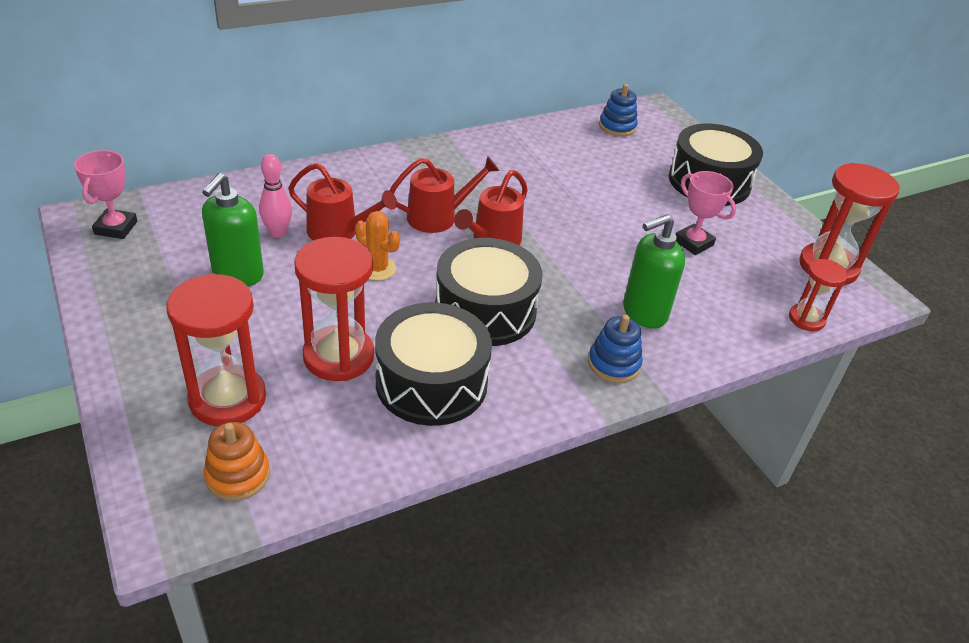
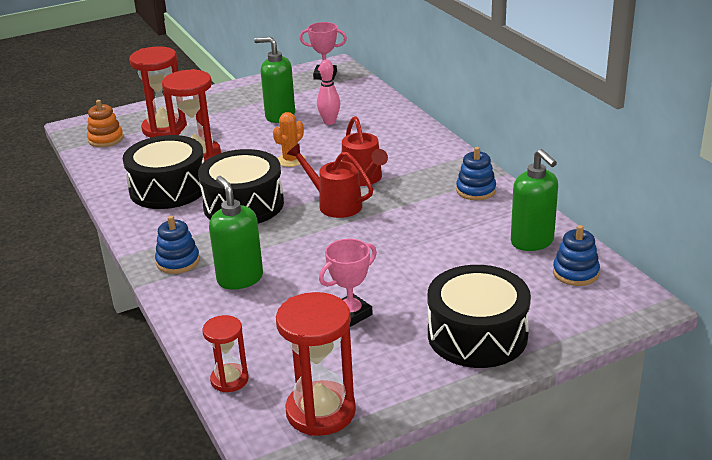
camera: 95 degrees right, 10 degrees down
(339, 232) = (334, 142): red watering can -> none
(476, 153) = (476, 190): none -> blue stacking toy
(570, 138) = (532, 242): none -> green soap dispenser

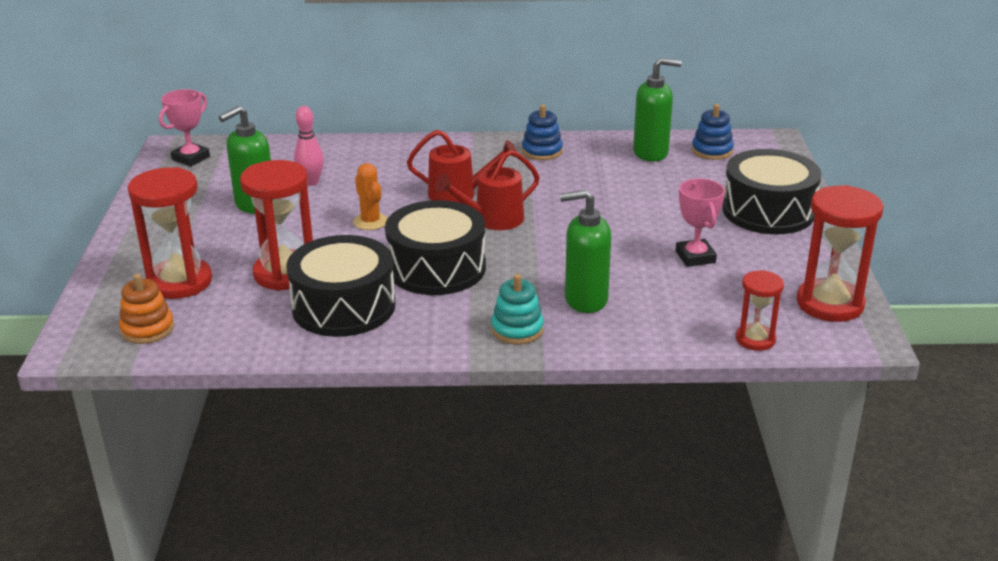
camera: 65 degrees left, 0 degrees up
(178, 261) = (517, 329): blue stacking toy -> turquoise stacking toy

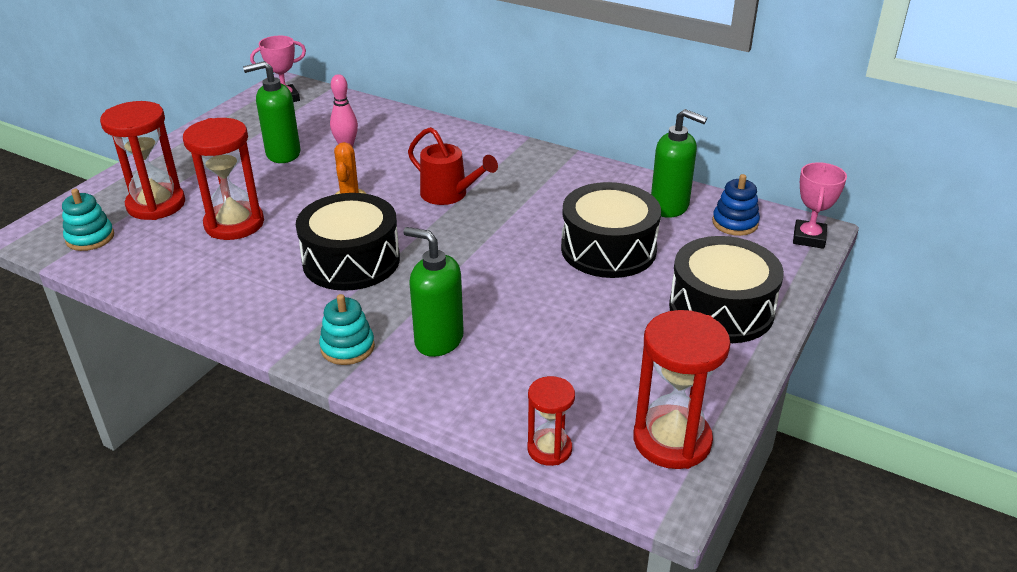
camera: 30 degrees right, 5 degrees up
(147, 329) = (90, 238): orange stacking toy -> turquoise stacking toy
(343, 307) = (241, 270): black drum -> black drum (608, 249)
(492, 220) = (448, 229): red watering can -> none
(542, 151) = (568, 174): blue stacking toy -> none
(695, 257) = (590, 333): pink trophy -> pink trophy (809, 238)

